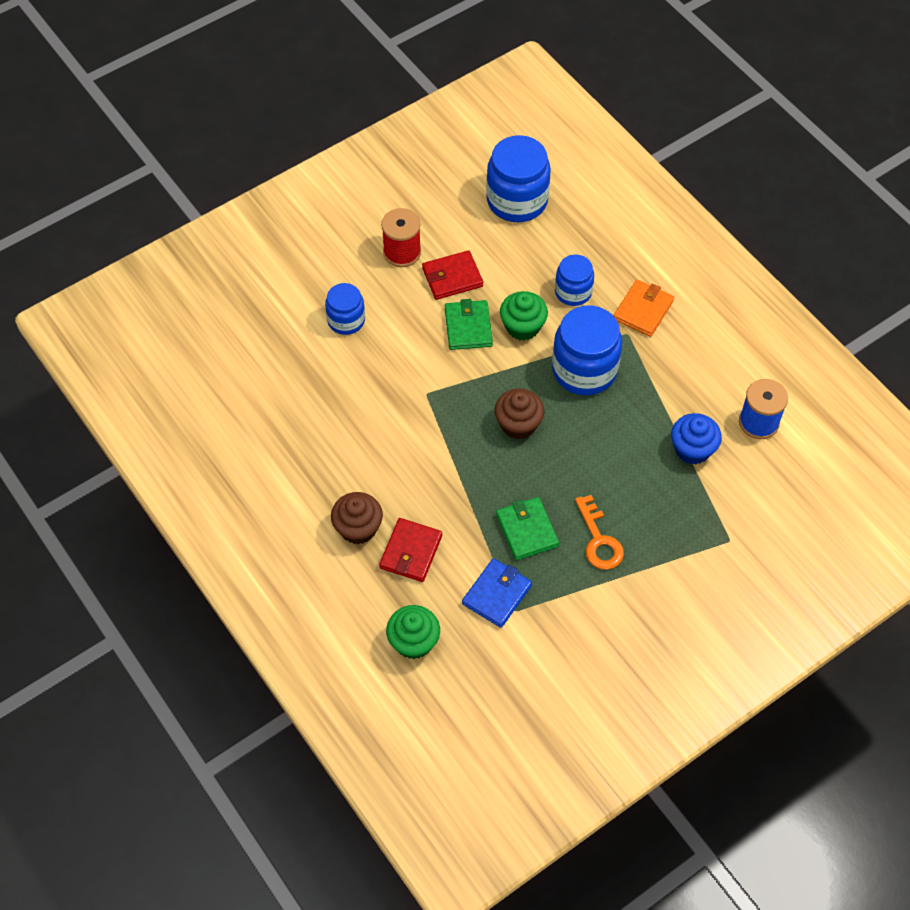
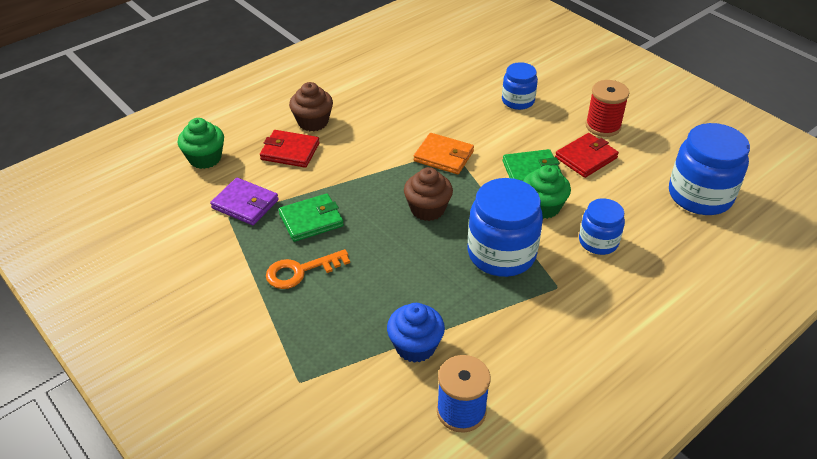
camera: 85 degrees right, 15 degrees down
(452, 277) = (586, 158): red wallet -> red wallet turned 75 degrees clockwise
(497, 594) = (245, 204): blue wallet -> purple wallet
(643, 310) = (593, 299): orange wallet -> orange wallet (443, 156)

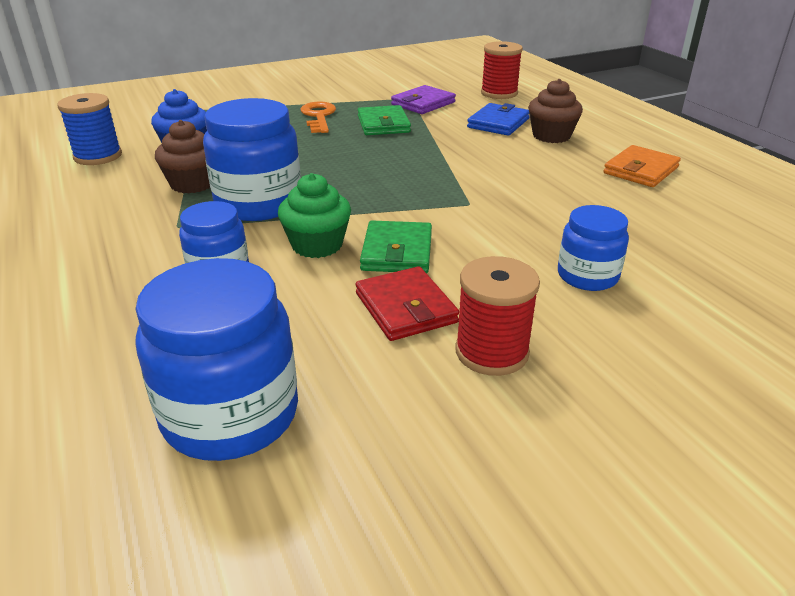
camera: 105 degrees right, 10 degrees down
(205, 158) = (499, 93): green cupcake -> red spool
(290, 151) = (498, 123): red wallet -> blue wallet
(427, 209) = (363, 175): brown cupcake -> brown cupcake (192, 184)
(443, 156) = (458, 196): orange wallet -> orange wallet (640, 170)

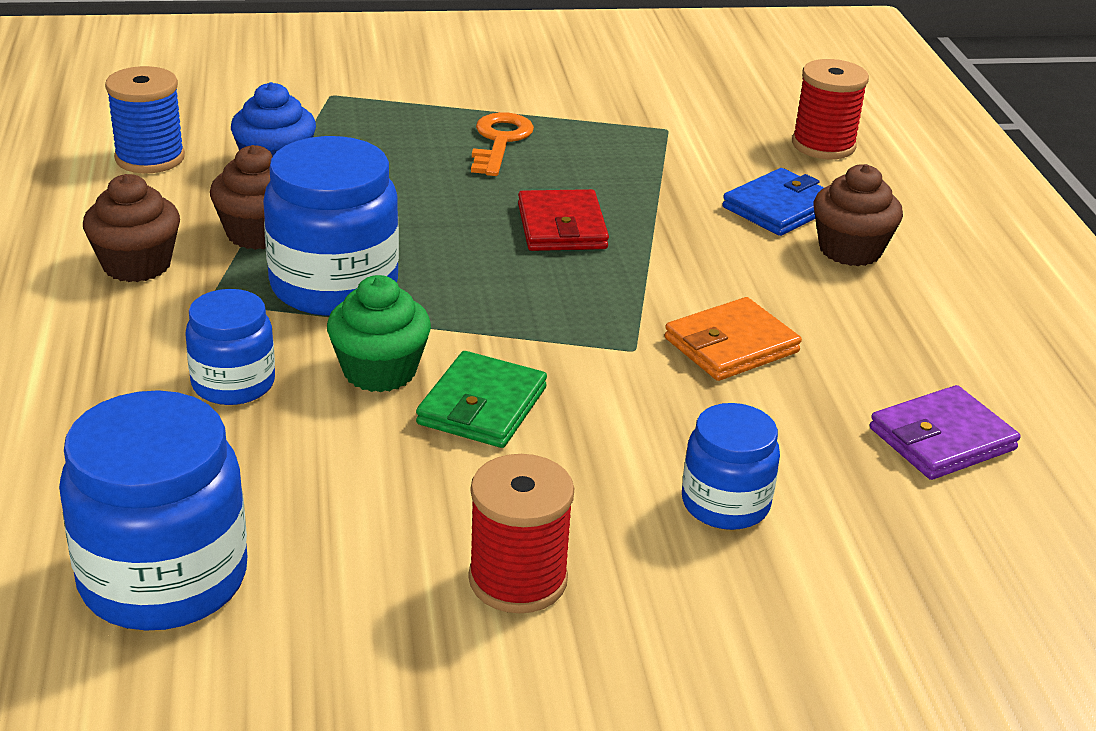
camera: 15 degrees right, 0 degrees up
(115, 215) = (137, 265): none -> brown cupcake
(383, 124) = (592, 176): green wallet -> none
(405, 308) = (444, 492): red wallet -> red wallet (562, 227)
(423, 103) = (681, 144): purple wallet -> purple wallet (942, 439)
(640, 170) = (948, 345): orange wallet -> orange wallet (731, 345)

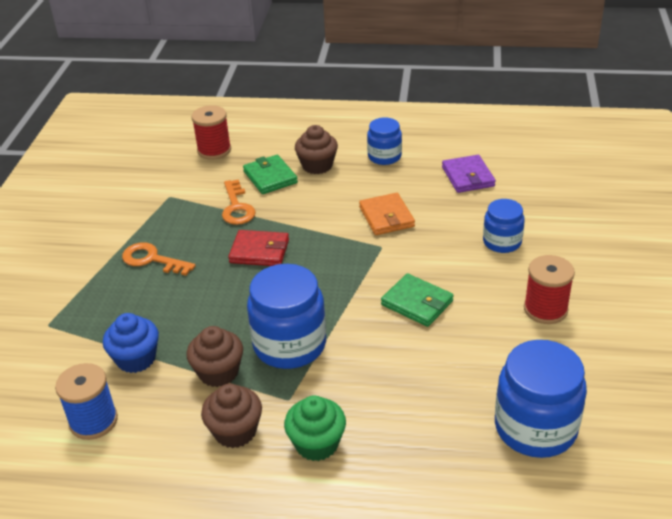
camera: 70 degrees left, 5 degrees up
(233, 383) = (376, 393): blue jar -> blue jar (384, 156)
(379, 371) = (378, 335): green cupcake -> green cupcake (317, 444)
(671, 189) = (237, 207): none -> orange key
(779, 208) = (270, 177): blue wallet -> green wallet

